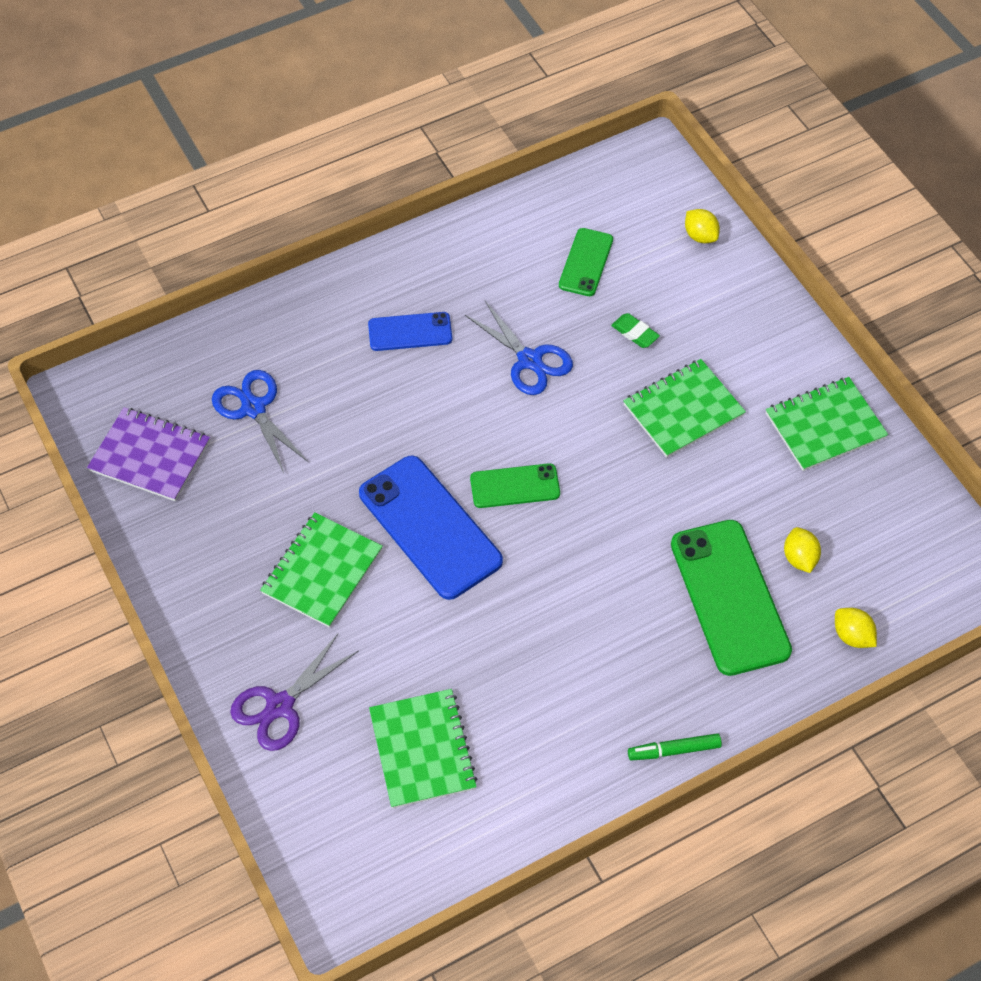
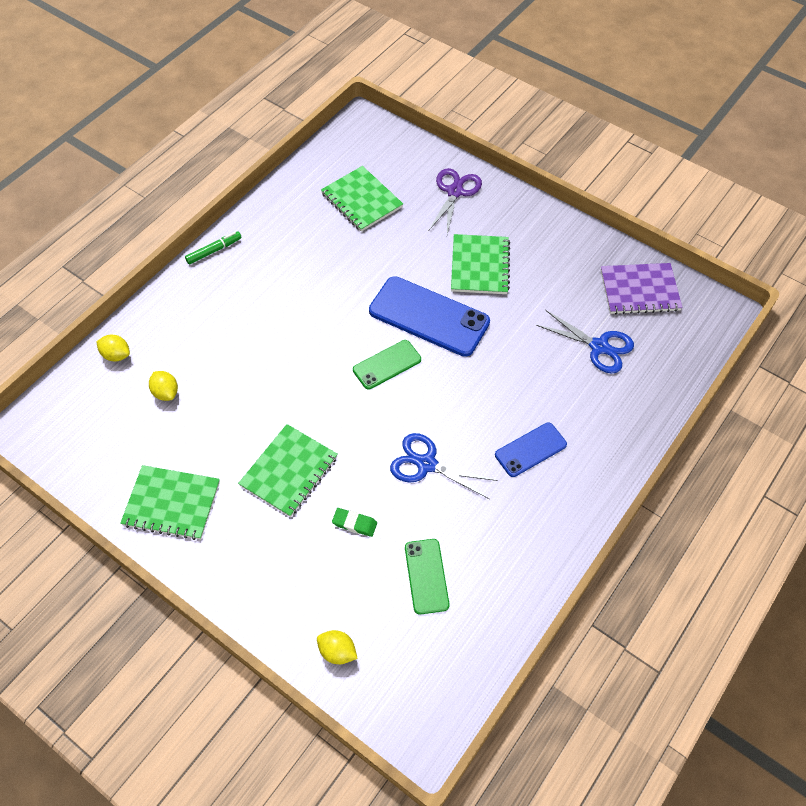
camera: 155 degrees right, 0 degrees up
(729, 597) = (208, 348): green phone -> none
(825, 425) = (172, 503): green notebook -> green notebook turned 60 degrees clockwise

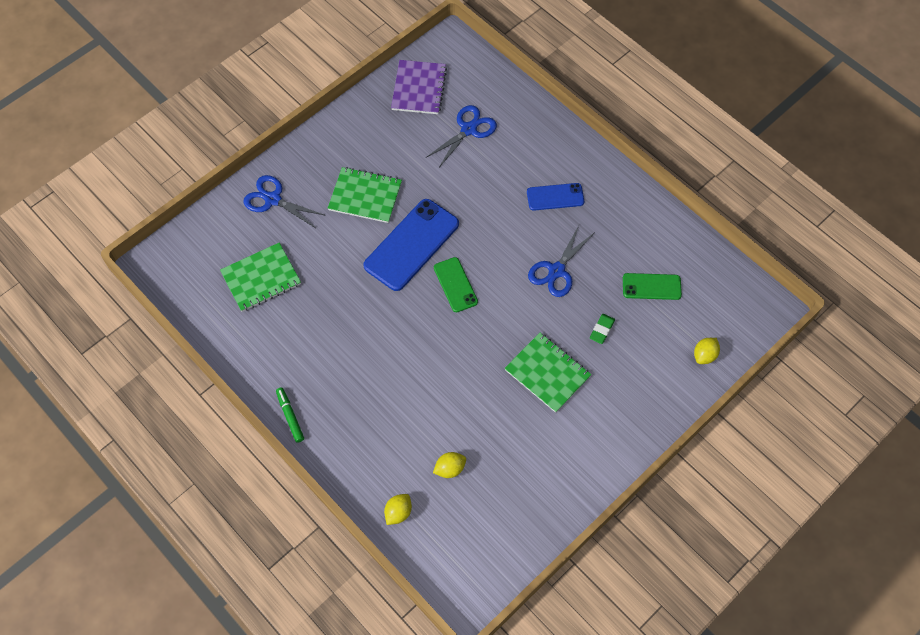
camera: 80 degrees left, 5 degrees up
(172, 503) = (564, 468): green notebook -> none
(455, 192) = (273, 199): purple scissors -> blue scissors
(530, 450) = (555, 197): blue phone -> blue phone turned 75 degrees counterclockwise

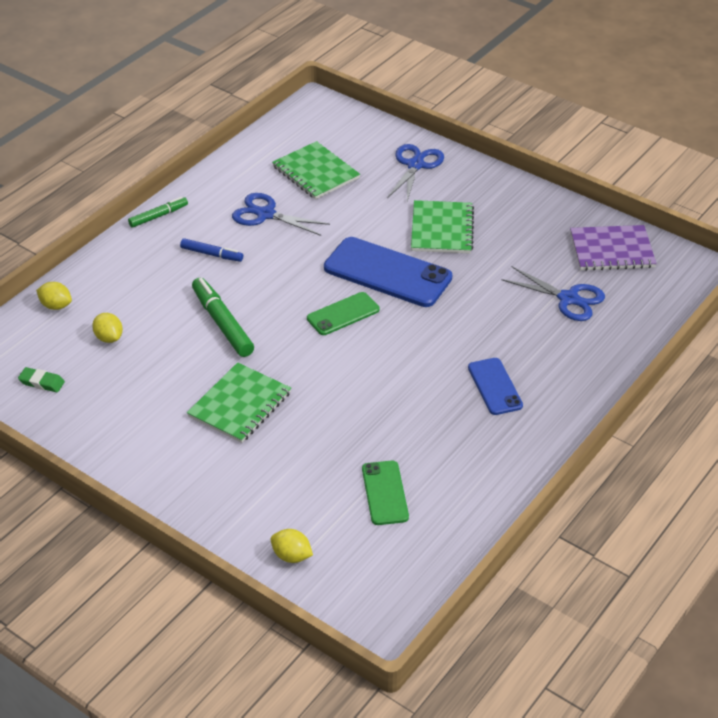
camera: 80 degrees right, 20 degrees down
(356, 376) = (212, 254): none -> blue marker
(449, 376) = (222, 323): none -> green marker
(556, 271) = (385, 399): blue scissors -> blue scissors (265, 214)
(602, 330) = (309, 449): green eraser -> green eraser (42, 382)

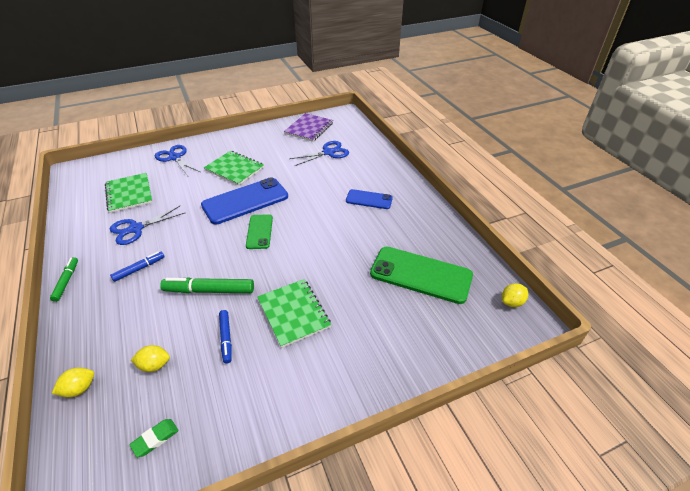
camera: 60 degrees left, 0 degrees up
(172, 370) = (226, 338): none -> blue marker
(291, 556) = (450, 343): yellow lemon -> yellow lemon (512, 302)
(315, 172) = (129, 194): green notebook -> green notebook turned 75 degrees clockwise
(384, 493) = (421, 275): green phone -> green phone, size x1.80

